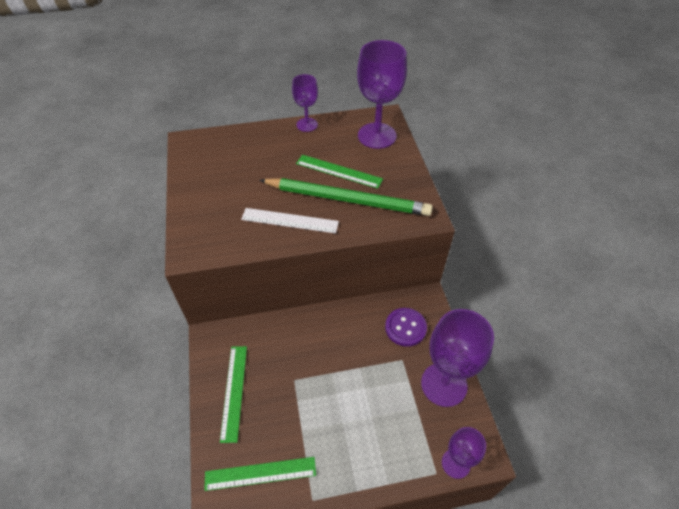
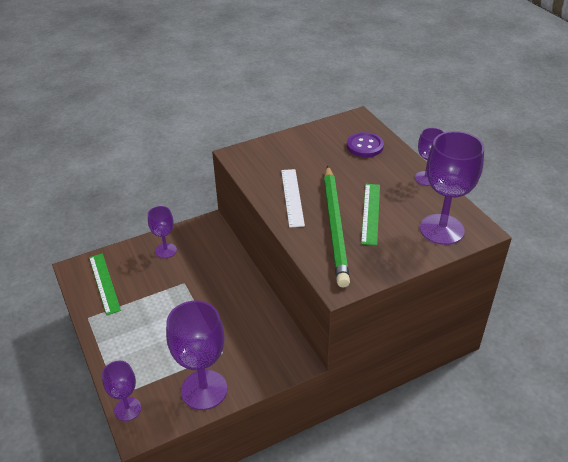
camera: 75 degrees right, 10 degrees down
(234, 392) = (166, 250): green ruler -> purple goblet
(405, 328) = (258, 349): purple button -> purple button (365, 146)

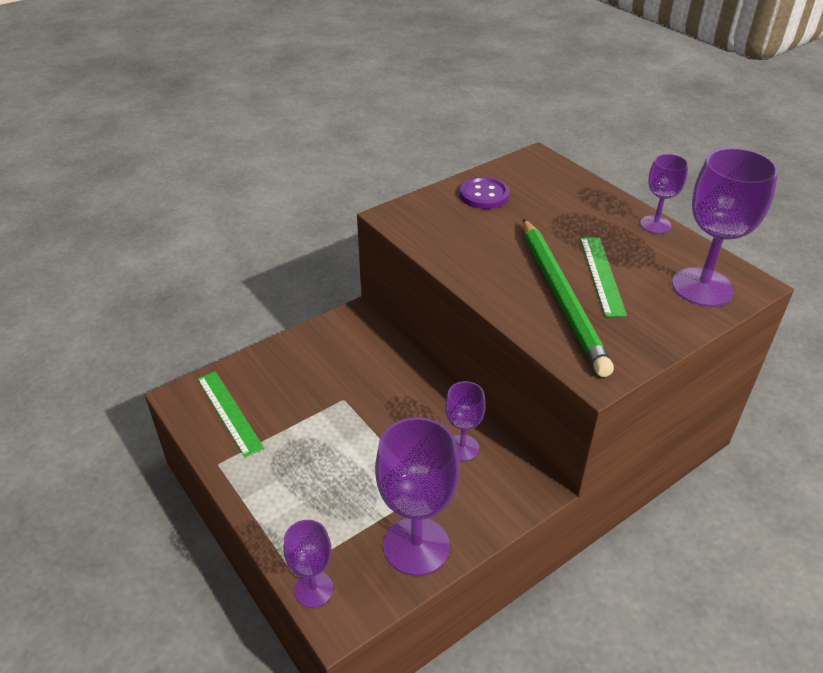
camera: 10 degrees left, 0 degrees up
(166, 250) = (305, 358): purple goblet -> purple goblet (462, 448)
(292, 197) = (489, 264): white ruler -> none
(365, 146) = (560, 191): purple button -> purple button (484, 195)

